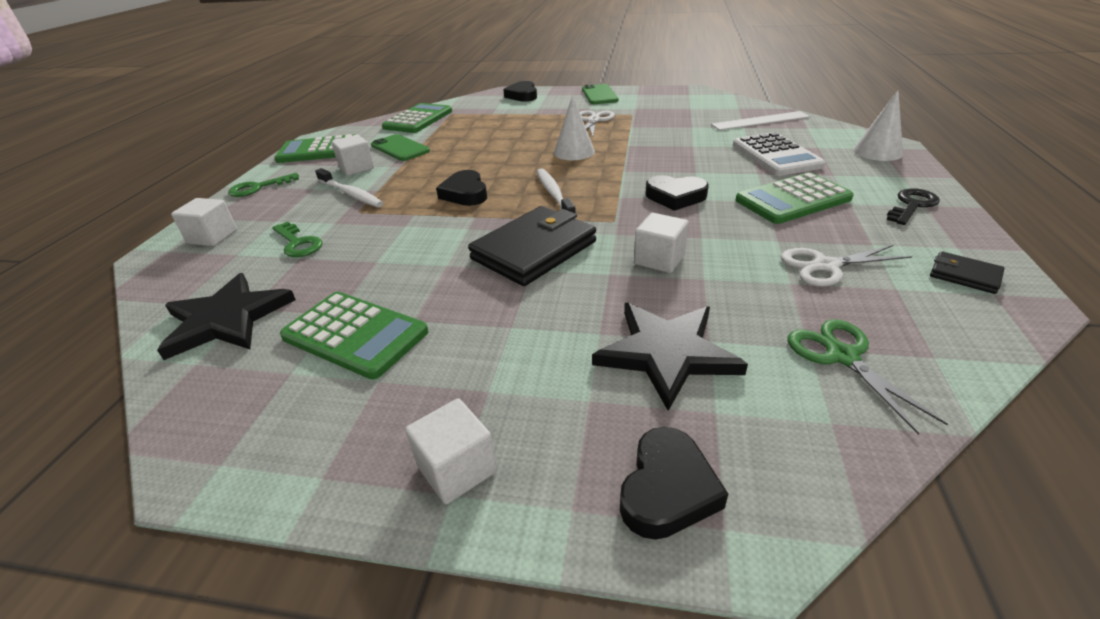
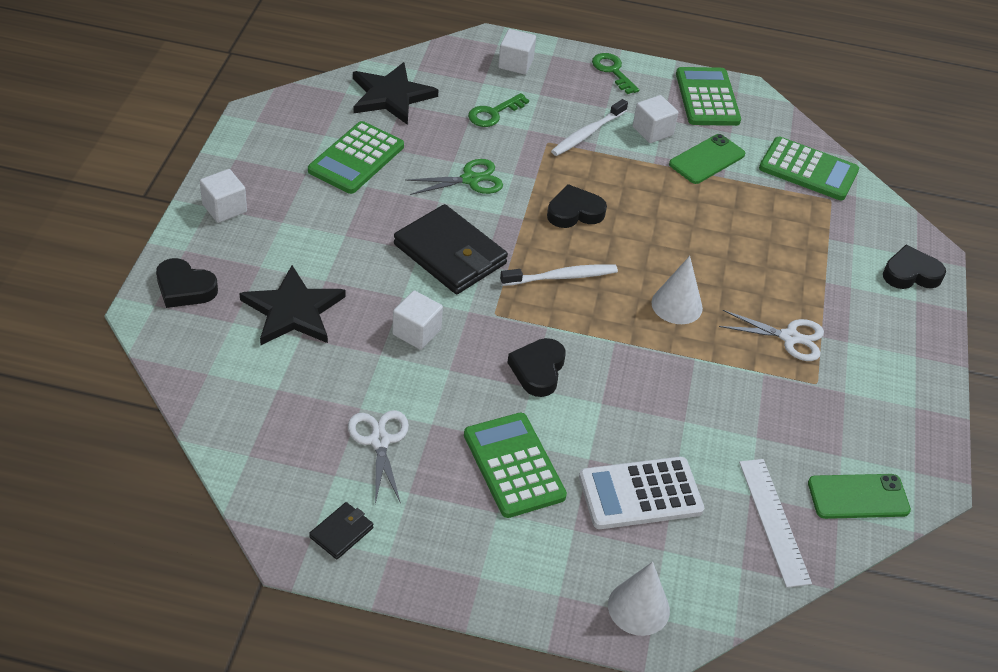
camera: 85 degrees right, 10 degrees up
(599, 95) = (911, 360): green phone -> green phone (858, 497)
(842, 356) = (263, 403): green scissors -> green scissors (470, 179)
(912, 205) = (480, 564): black key -> none

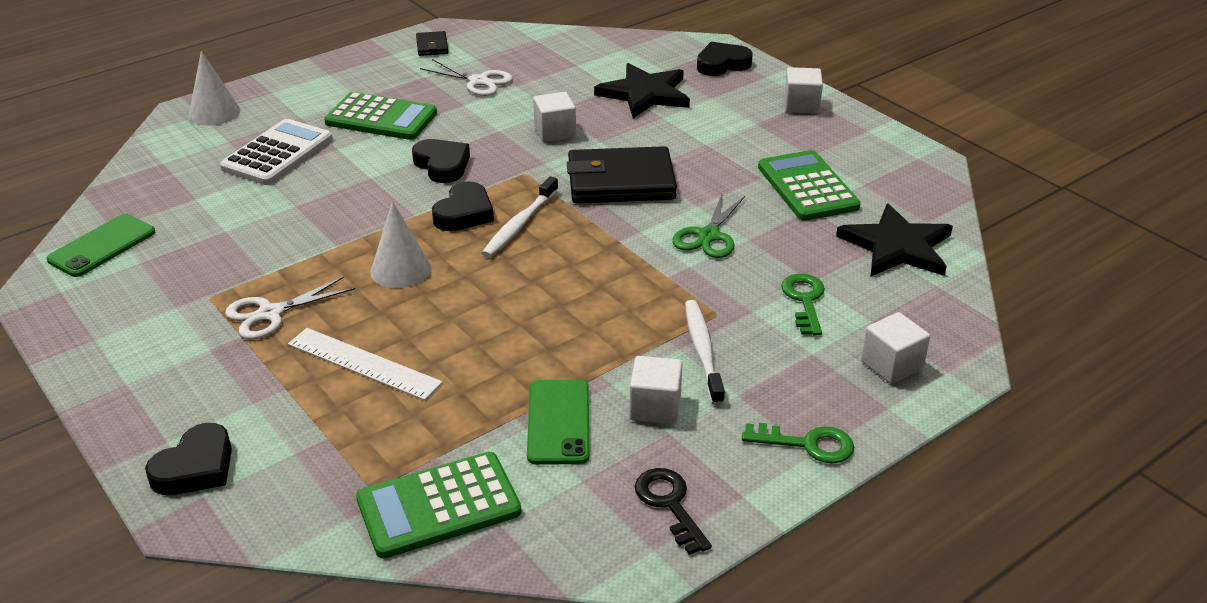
camera: 135 degrees right, 10 degrees down
(574, 212) = (590, 275): black heart -> black heart (464, 213)
(707, 98) = (670, 504): green calculator -> black key
(774, 521) = (161, 195): white ruler -> white ruler (363, 363)

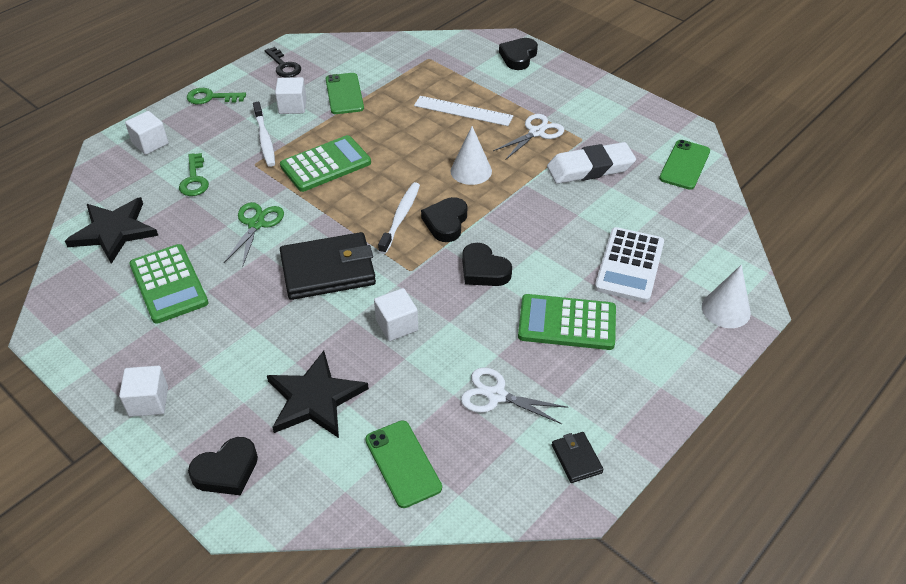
camera: 170 degrees right, 10 degrees up
(233, 255) = (590, 168): none -> white eraser
(438, 506) = (394, 55): green calculator -> green calculator (326, 164)
(574, 55) = (403, 463): none -> green phone

